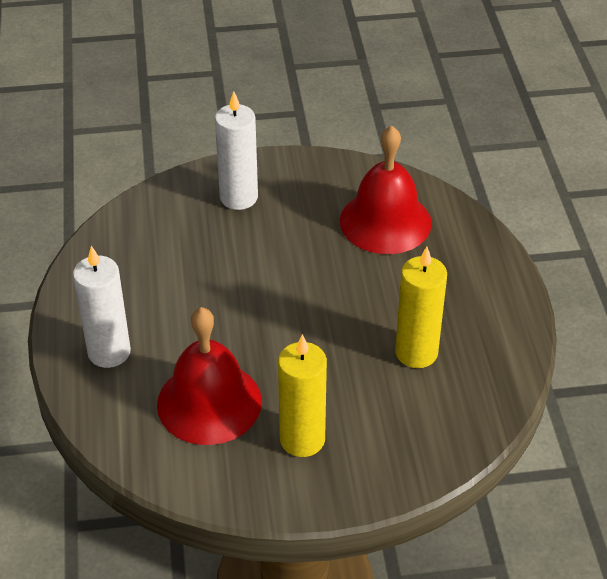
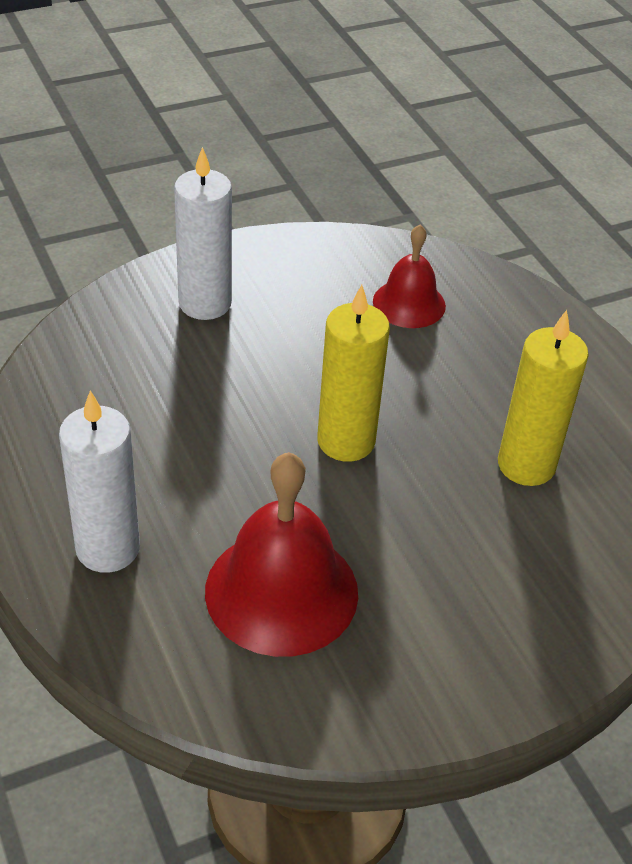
camera: 20 degrees left, 0 degrees up
(302, 439) = (432, 616): yellow candle -> yellow candle (346, 441)
(385, 221) = (409, 303): red bell -> red bell, size x0.60

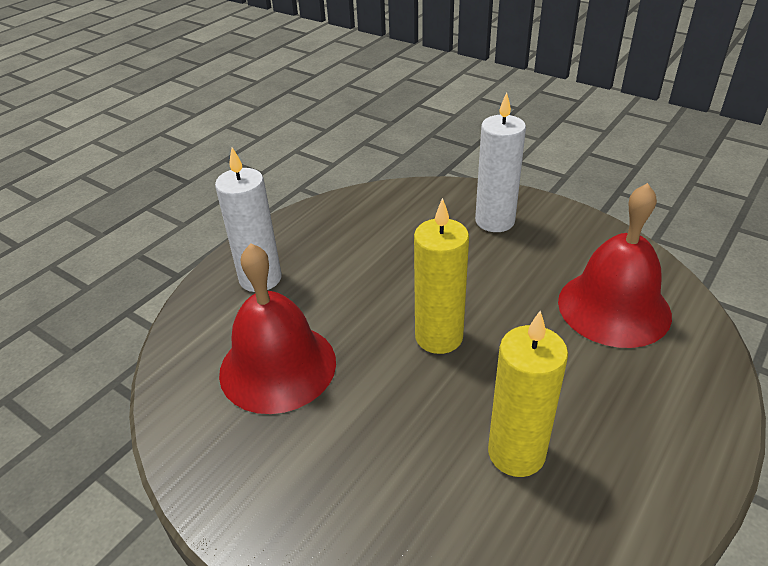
camera: 65 degrees right, 5 degrees down
(409, 303) = (614, 307): red bell -> red bell, size x1.68

